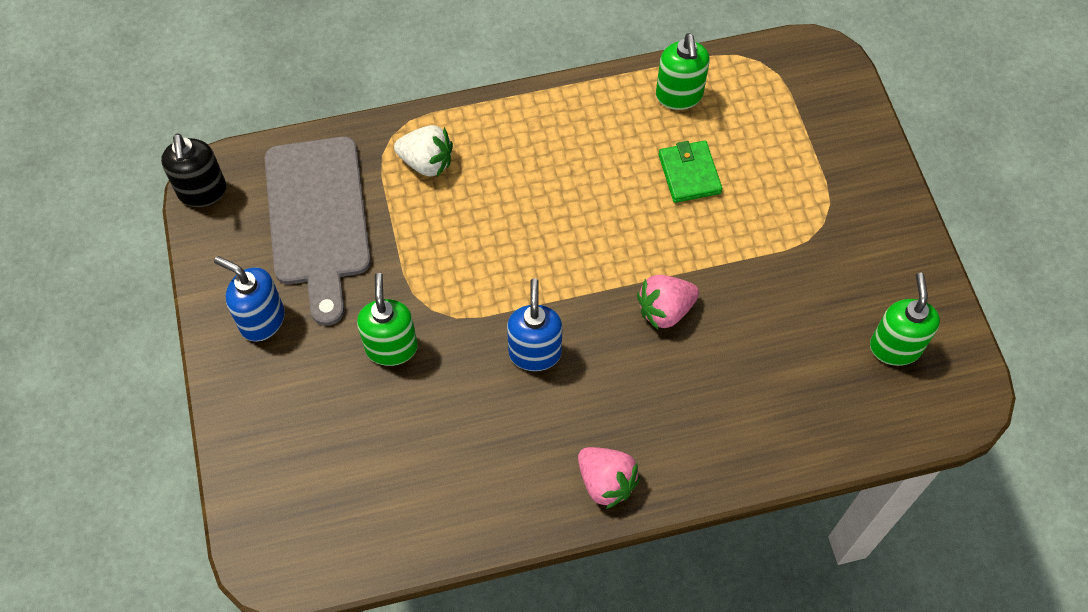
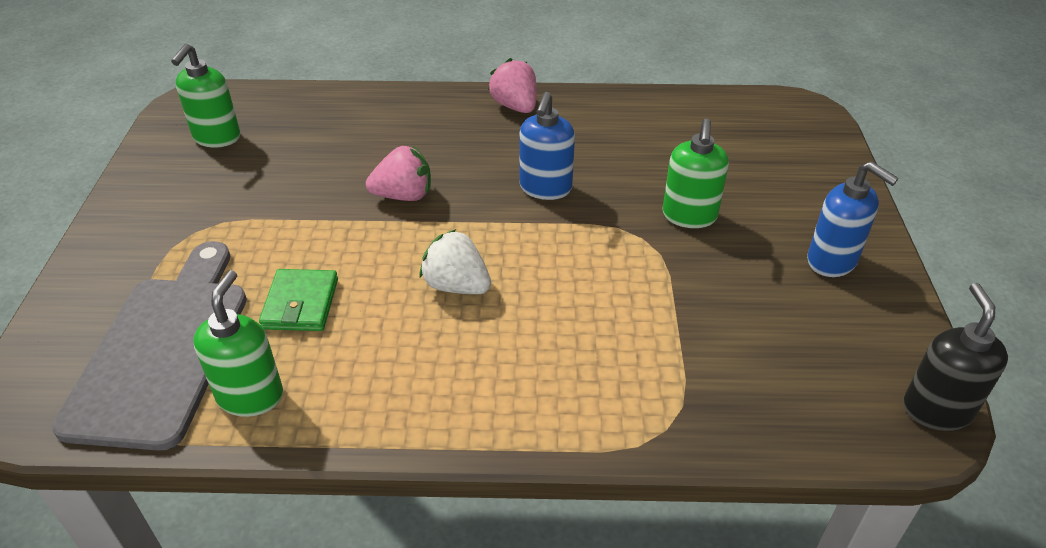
camera: 165 degrees left, 20 degrees down
(318, 218) = (771, 346): grey cutting board -> grey cutting board (162, 350)
(426, 162) = (622, 383): white strawberry -> white strawberry (456, 286)

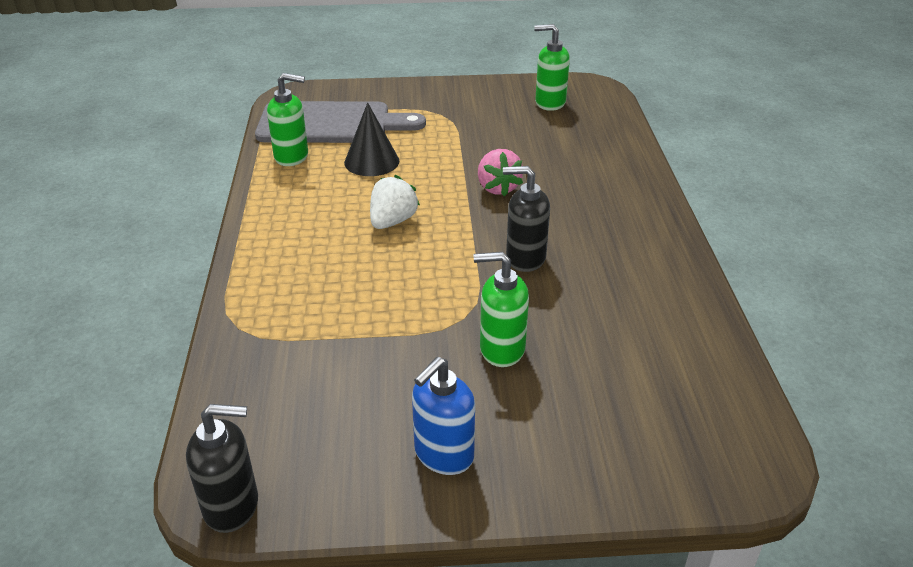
camera: 85 degrees right, 5 degrees down
(300, 304) = (371, 161): green wallet -> black cone
(515, 106) = (654, 234): pink strawberry -> none
(545, 188) = (525, 258): blue soap dispenser -> black soap dispenser

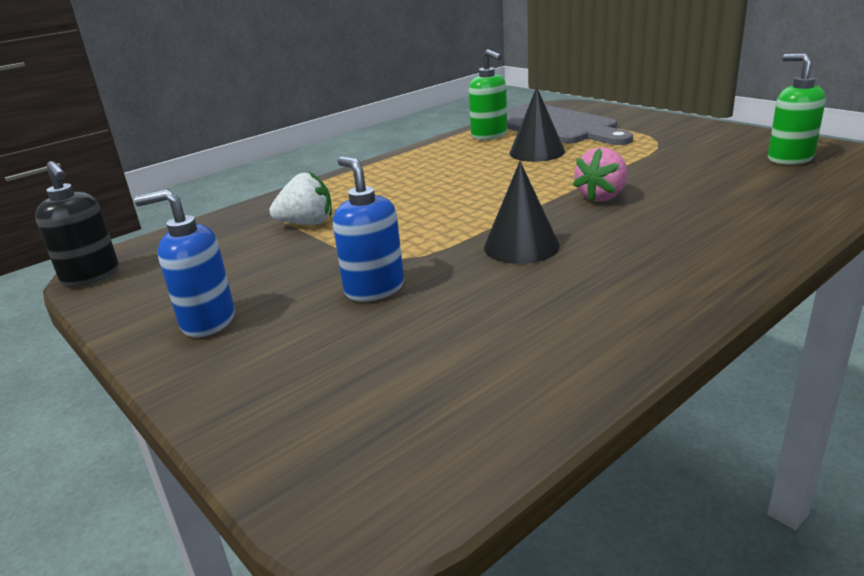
camera: 55 degrees right, 10 degrees down
(392, 221) = (474, 188): white strawberry -> white strawberry (307, 223)
(501, 349) = (374, 289): green soap dispenser -> blue soap dispenser
(525, 258) = (521, 246): black soap dispenser -> black cone

